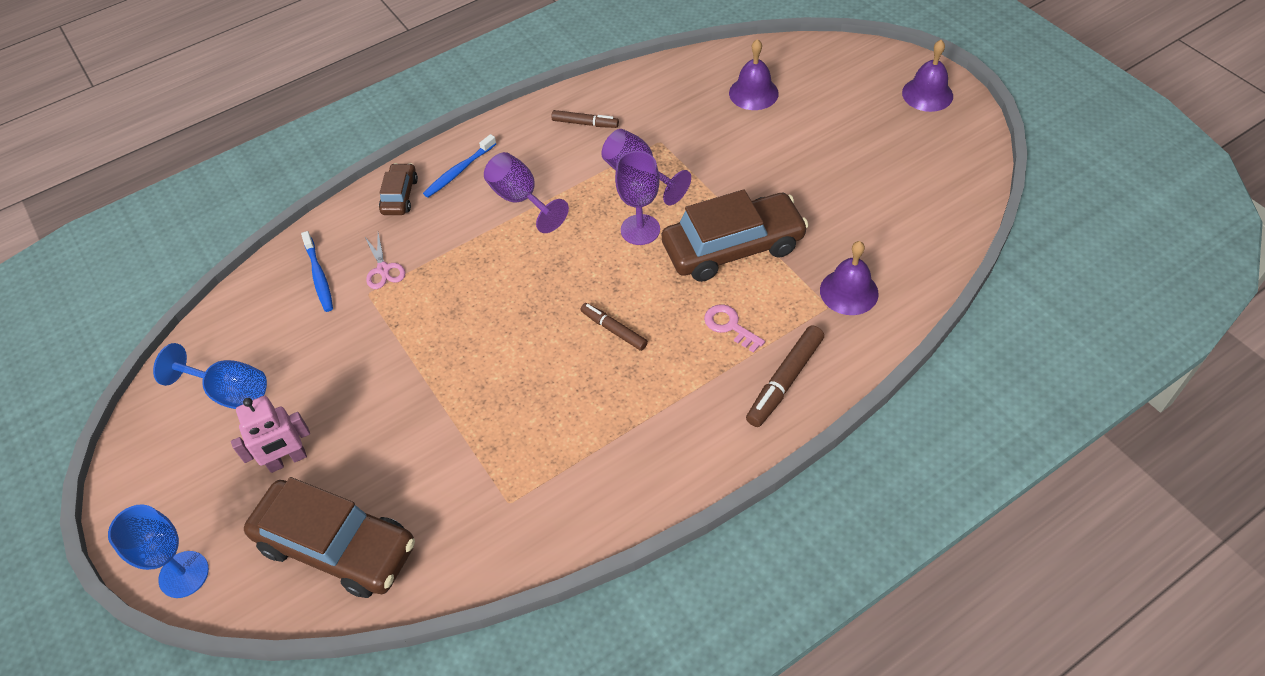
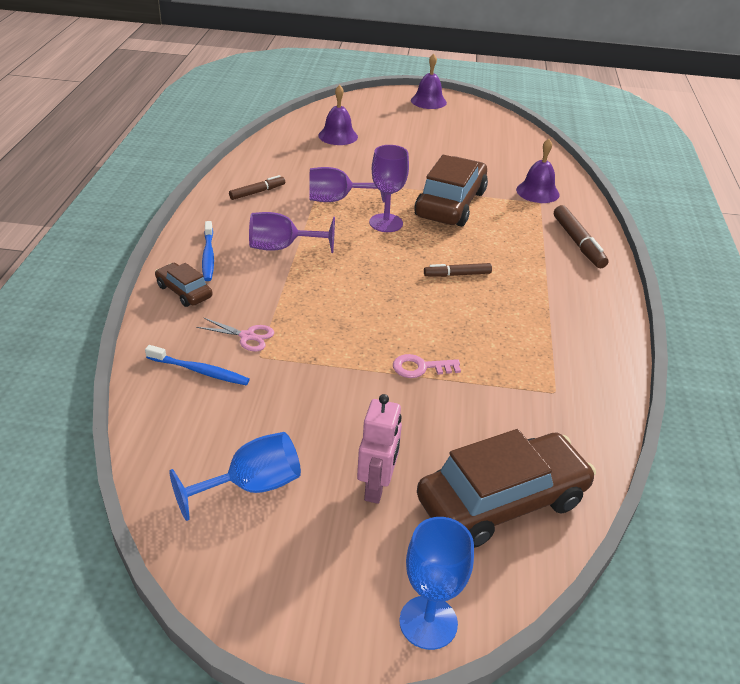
camera: 55 degrees left, 15 degrees down
(730, 326) = (512, 237): pink key -> pink key (421, 368)

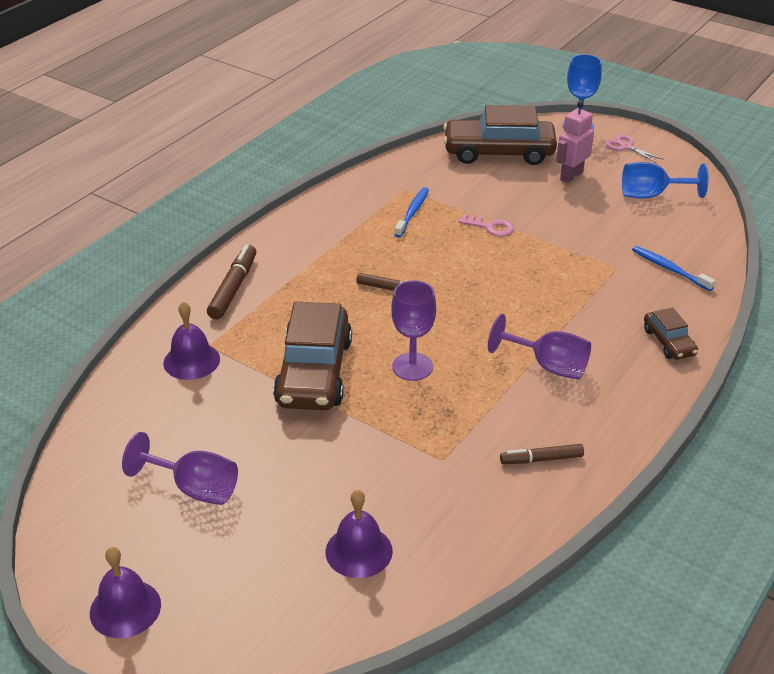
camera: 150 degrees left, 0 degrees up
(208, 256) = (634, 377): blue toothbrush -> blue toothbrush (412, 212)
(247, 336) = (621, 285): pink scissors -> pink scissors (626, 147)
(337, 199) = (445, 417): purple goblet -> purple goblet (194, 488)
(450, 204) = (314, 372): brown car -> brown car turned 45 degrees counterclockwise

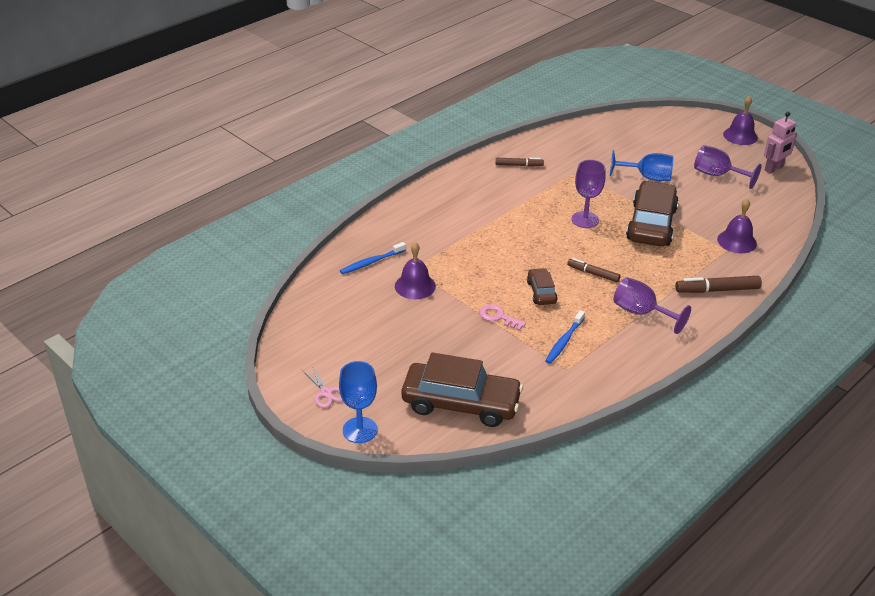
camera: 170 degrees left, 0 degrees up
(233, 288) = (717, 290): brown marker -> brown marker turned 60 degrees clockwise
(359, 551) = (626, 142): purple bell -> purple bell (415, 286)
(548, 366) = (494, 209): purple goblet -> purple goblet (641, 313)
(571, 176) = (402, 363): pink robot -> pink robot (774, 169)
(651, 195) = (340, 331): blue goblet -> blue goblet (647, 177)
(668, 342) = (407, 213): brown car -> brown car (541, 292)
(669, 269) = (371, 262): blue toothbrush -> blue toothbrush turned 90 degrees clockwise

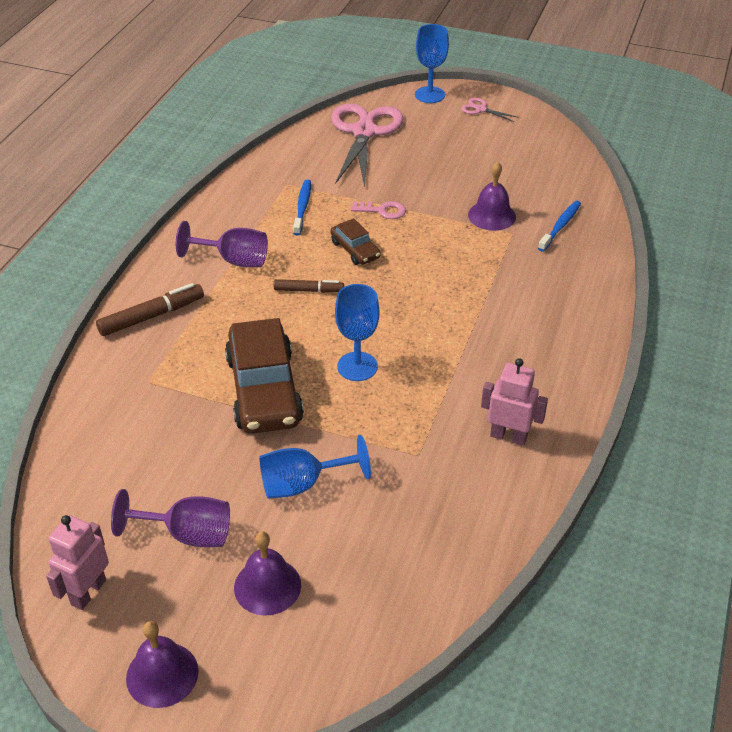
camera: 155 degrees right, 5 degrees up
(461, 403) = (364, 132): brown car -> pink scissors
(519, 165) = (508, 436): brown marker -> pink robot
(585, 220) = (357, 366): purple goblet -> blue goblet
(736, 241) = (136, 401): purple bell -> purple bell (267, 586)

